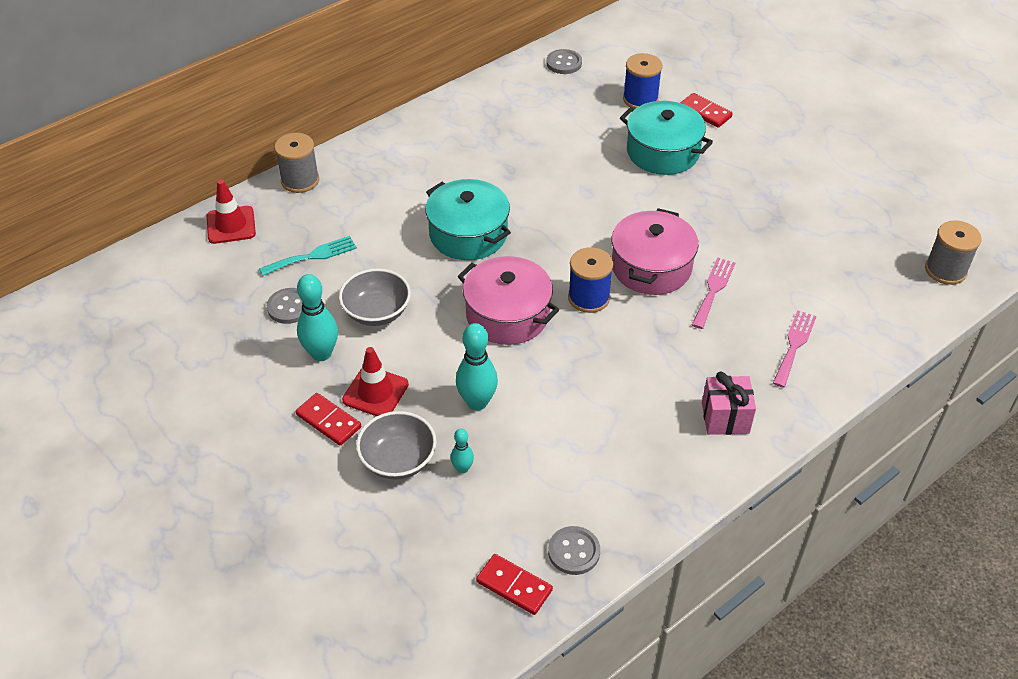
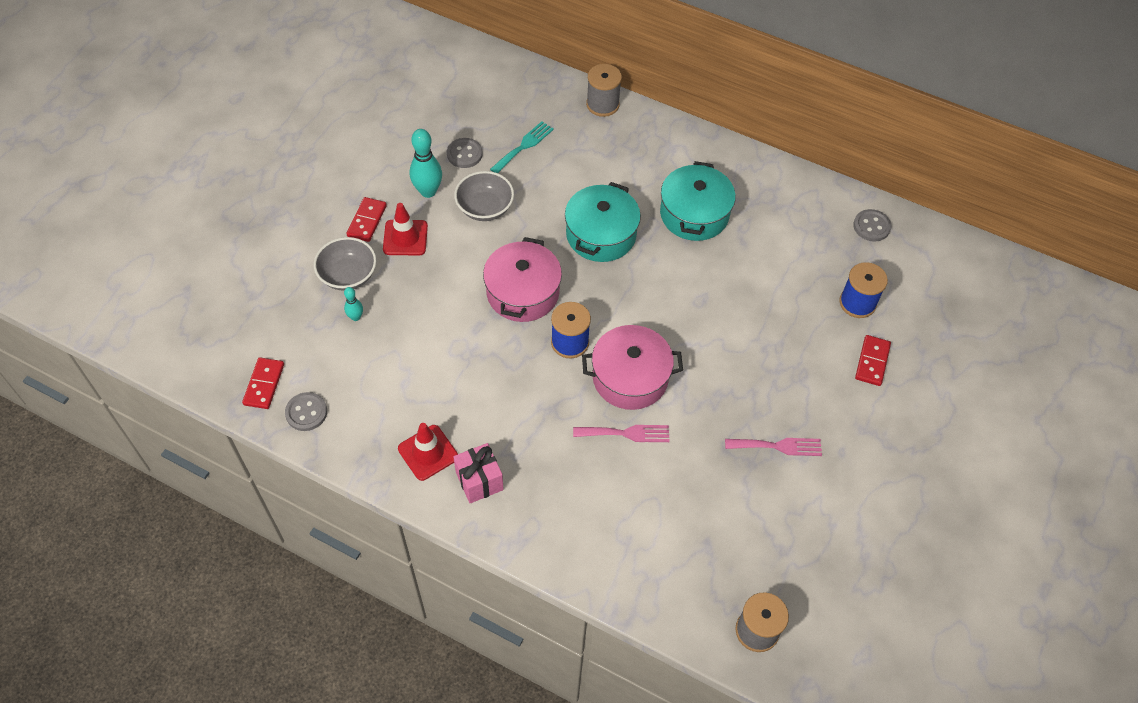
camera: 65 degrees right, 10 degrees up
(231, 225) = (531, 85): red traffic cone -> red traffic cone (428, 453)
(312, 256) = (524, 146): turquoise fork -> turquoise fork turned 90 degrees counterclockwise
(477, 402) = (422, 304): turquoise bowling pin -> none
(663, 152) = (790, 343): turquoise pot -> turquoise pot (694, 214)
(794, 345) = (588, 515): pink fork -> pink fork (778, 446)

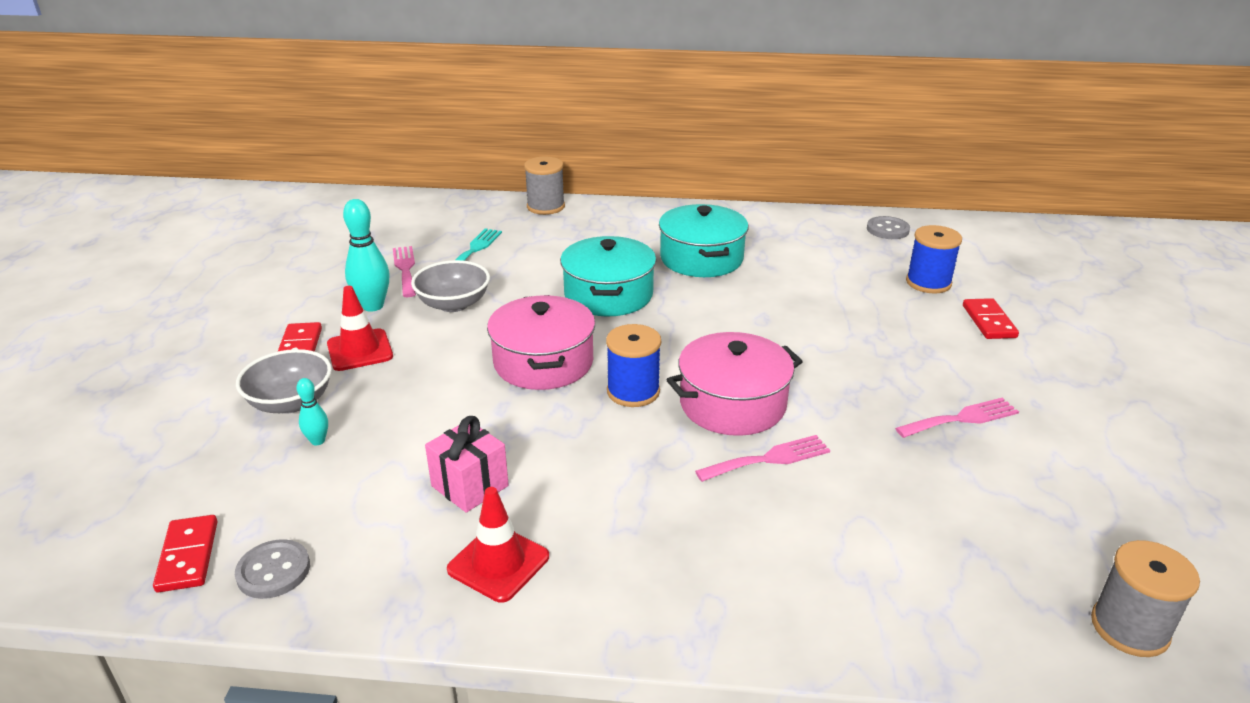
camera: 20 degrees left, 25 degrees down
(464, 154) = (405, 269): grey button -> pink fork
(479, 481) = (598, 574): pink gift -> pink gift (470, 486)

